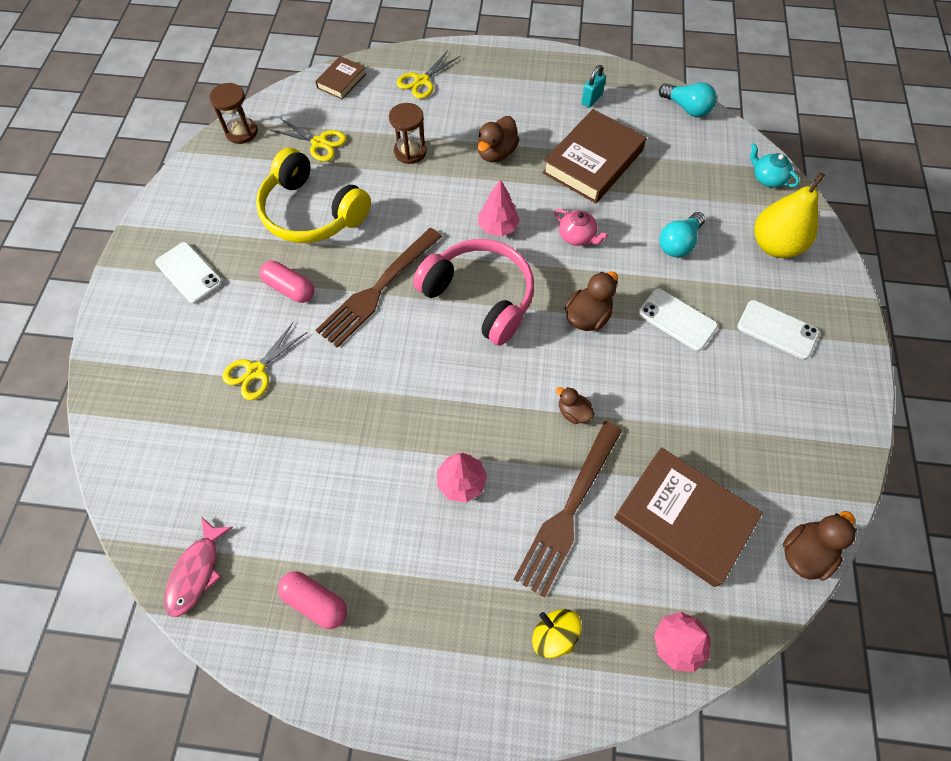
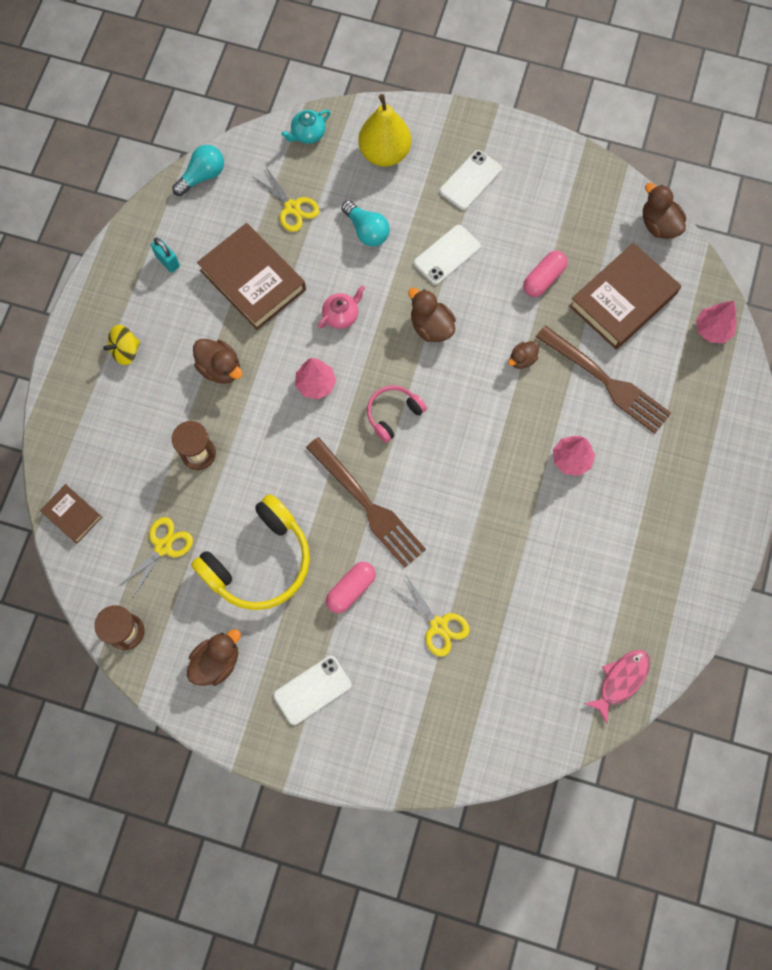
camera: 80 degrees left, 10 degrees up
(197, 572) = (620, 680): pink fish -> pink fish turned 75 degrees counterclockwise
(216, 197) = (217, 661): none -> brown duck
(315, 602) = (655, 585): pink capsule -> pink capsule (543, 279)
(422, 81) = (95, 427): yellow scissors -> yellow scissors (292, 207)
(480, 297) = (393, 414): pink headphones -> pink headphones, size x0.53
(554, 635) = (698, 412): yellow spinning top -> yellow spinning top (126, 351)

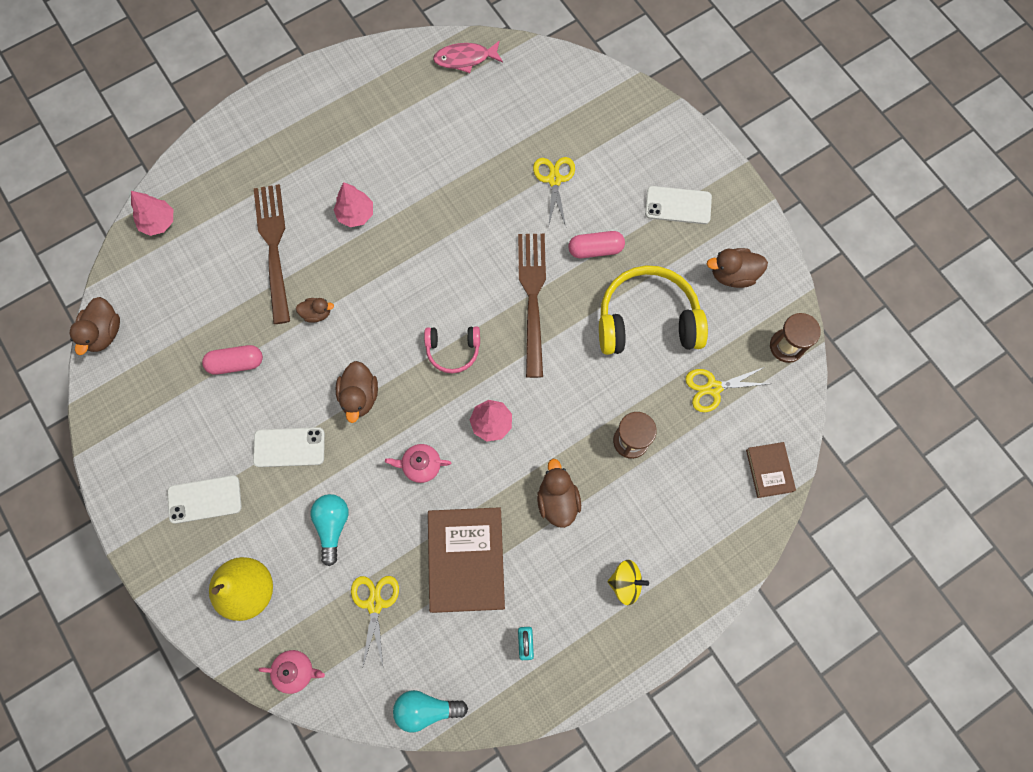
camera: 140 degrees left, 0 degrees up
(308, 134) = (296, 671): turquoise teapot -> pink teapot
(623, 300) = (196, 297): brown book -> none

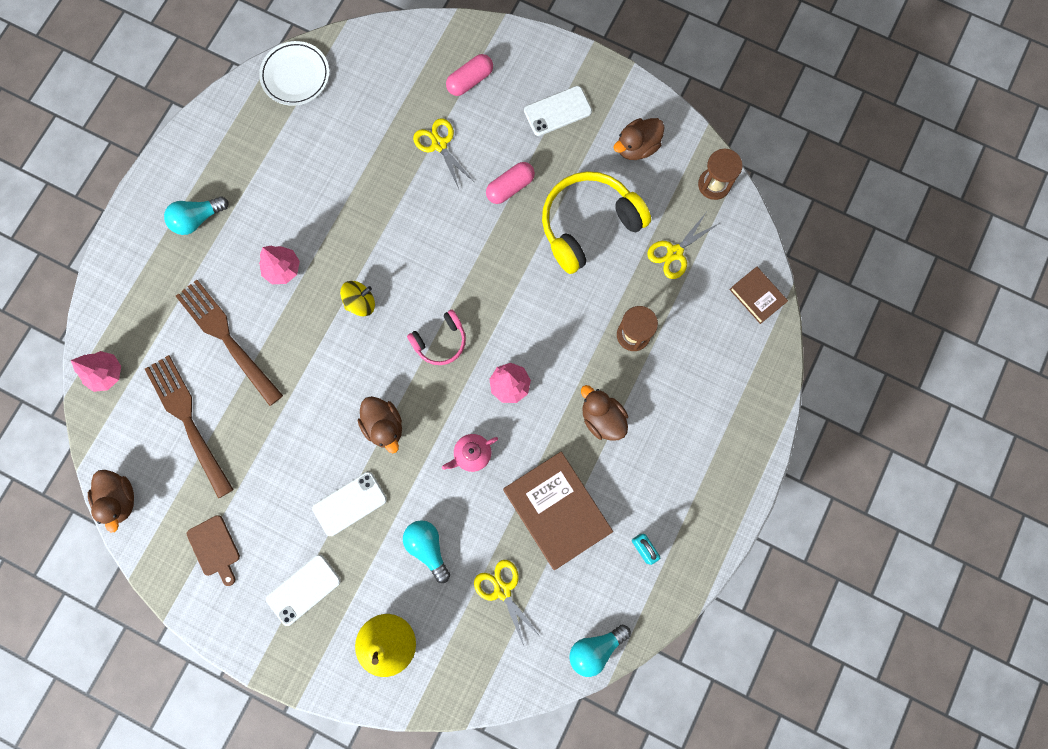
camera: 30 degrees left, 5 degrees up
(154, 419) = (215, 548): none -> brown cutting board
(236, 363) = (257, 458): pink capsule -> pink capsule (470, 80)
(296, 671) = (470, 683): pink teapot -> none
(311, 135) = (197, 219): none -> turquoise light bulb
(317, 313) = (302, 375): brown duck -> none
(465, 59) = (295, 76): pink fish -> white plate
(532, 298) = (481, 258): brown fork -> brown fork (188, 421)
(625, 583) = (695, 453): yellow spinning top -> yellow spinning top (360, 302)

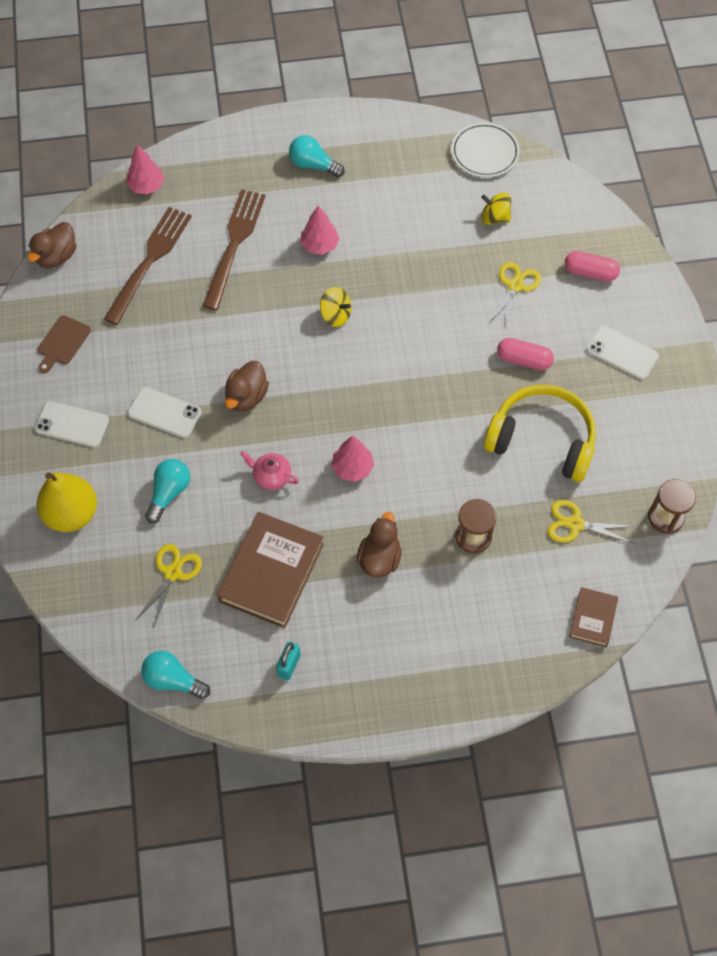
camera: 55 degrees right, 15 degrees down
(364, 113) = (495, 217): none -> yellow spinning top
(440, 341) = (349, 392): pink headphones -> none
(637, 147) = (645, 433): brown duck -> none

